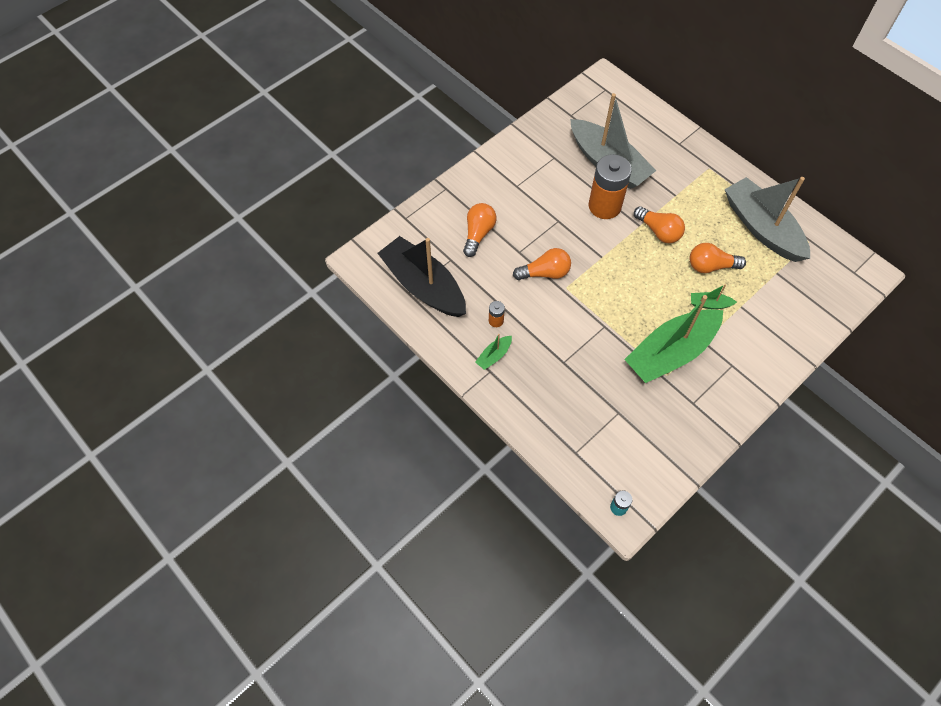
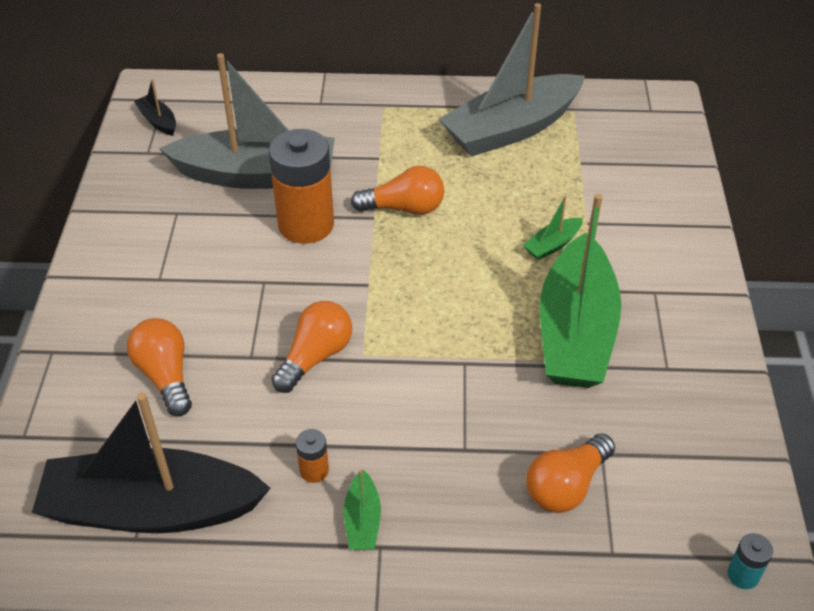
camera: 45 degrees left, 15 degrees down
(591, 100) = (158, 121): none -> black boat
(710, 266) = (505, 204): orange light bulb -> orange light bulb (566, 486)
(761, 228) = (511, 129): grey boat -> grey boat turned 45 degrees counterclockwise

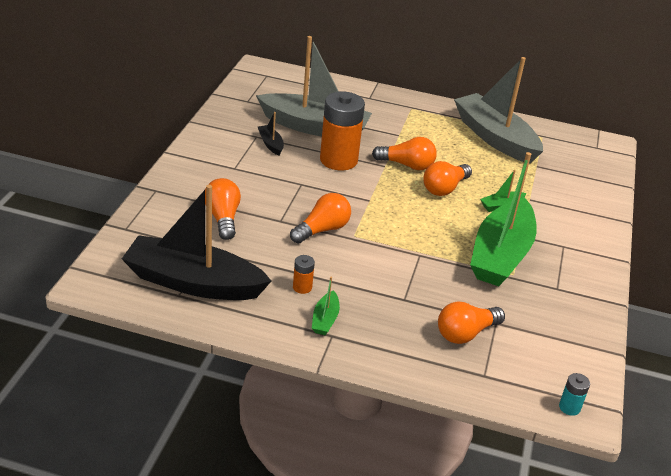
camera: 10 degrees right, 10 degrees down
(158, 121) = (259, 86): black boat -> black boat (270, 144)
(467, 235) = (444, 188): none -> orange light bulb
(511, 129) = (495, 138): grey boat -> grey boat turned 75 degrees clockwise

